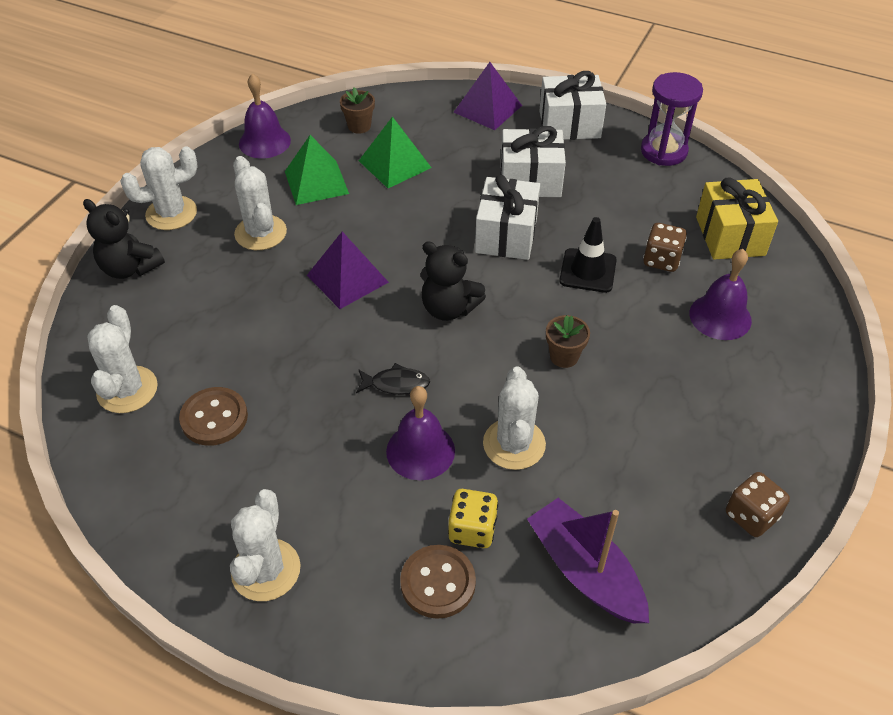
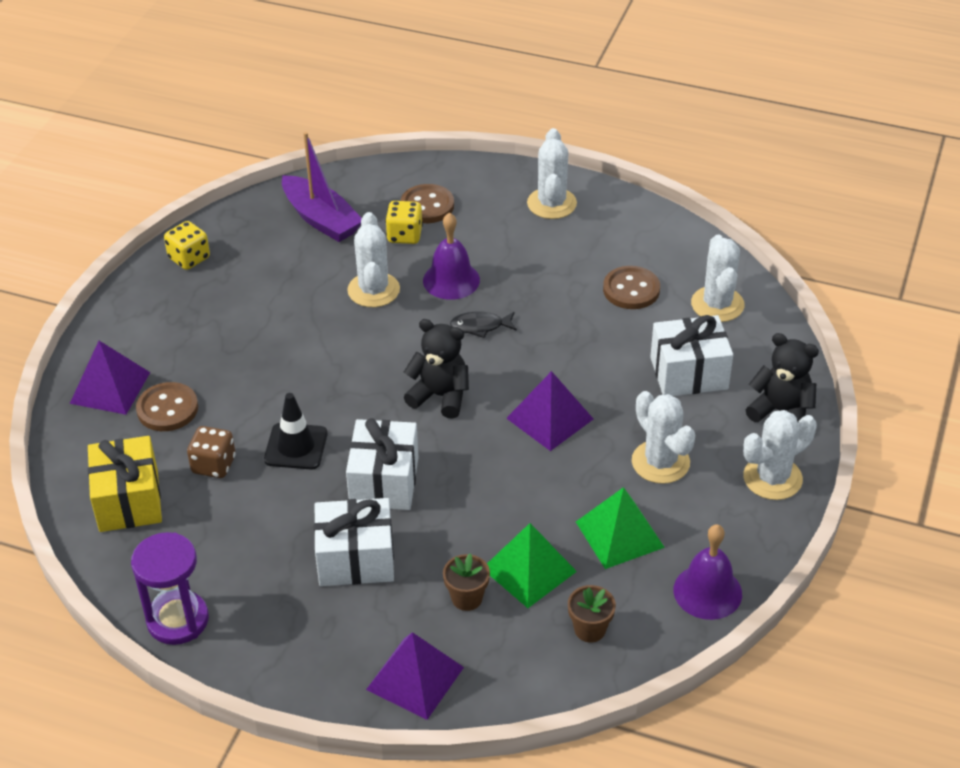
camera: 175 degrees right, 5 degrees down
(564, 356) = (327, 360): brown flower pot -> brown flower pot (467, 598)
(569, 124) = (299, 657): white gift -> white gift (689, 373)
(720, 316) = (167, 409): purple bell -> brown button
(751, 516) = (189, 258): brown dice -> yellow dice
(787, 344) = (110, 388): none -> purple pyramid

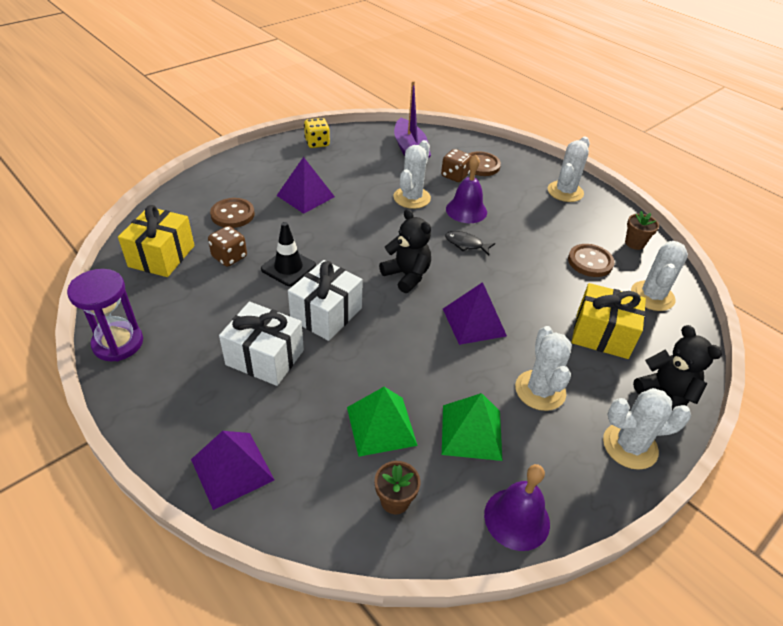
camera: 25 degrees right, 0 degrees up
(110, 388) = (212, 190): purple pyramid -> purple pyramid (305, 196)
(404, 235) = (455, 176): yellow dice -> brown dice
(467, 598) = (319, 425): brown flower pot -> brown flower pot (634, 243)
(689, 373) = (602, 334): white gift -> yellow gift

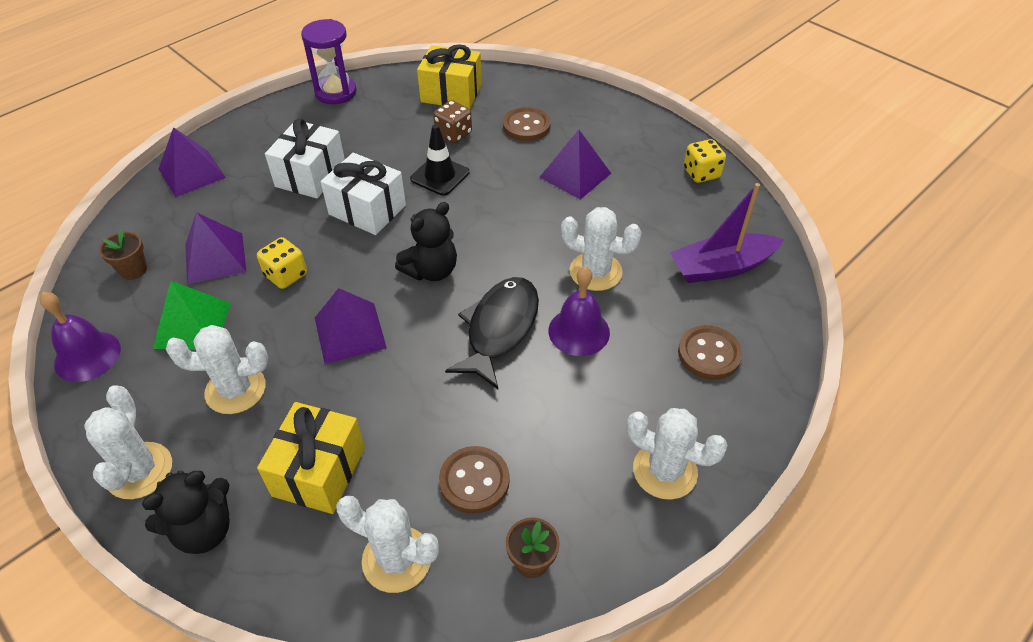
camera: 90 degrees right, 5 degrees up
(381, 426) = (215, 258): green pyramid -> purple pyramid
(408, 367) = (286, 275): none -> yellow dice
(455, 176) = (667, 320): brown dice -> none
(466, 244) = (499, 329): black fish -> black fish, size x1.99

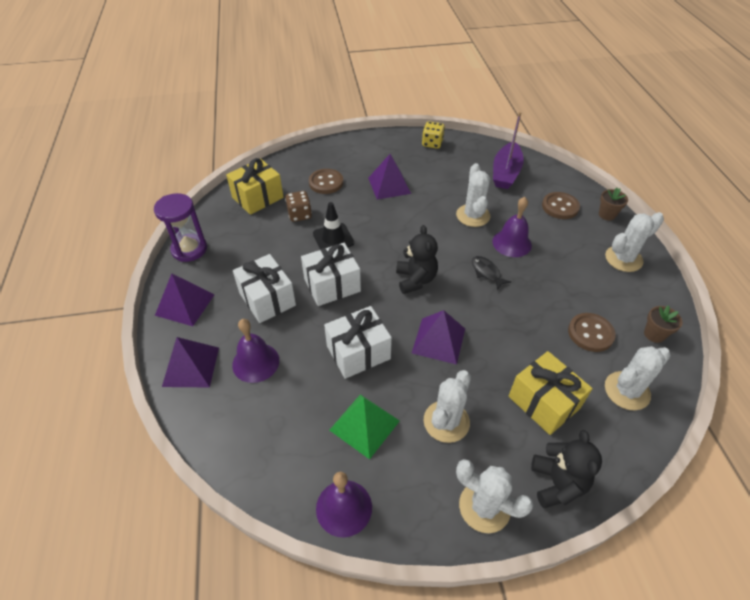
camera: 55 degrees left, 0 degrees up
(133, 270) = (271, 444): brown flower pot -> brown flower pot (607, 214)
(215, 258) = (304, 386): purple pyramid -> purple pyramid (185, 304)
(223, 210) = (255, 362): none -> purple bell
(286, 275) = (358, 352): yellow dice -> white gift
(499, 329) = (486, 272): black fish -> black fish, size x0.50
(595, 272) = (473, 215): white cactus -> white cactus turned 60 degrees counterclockwise

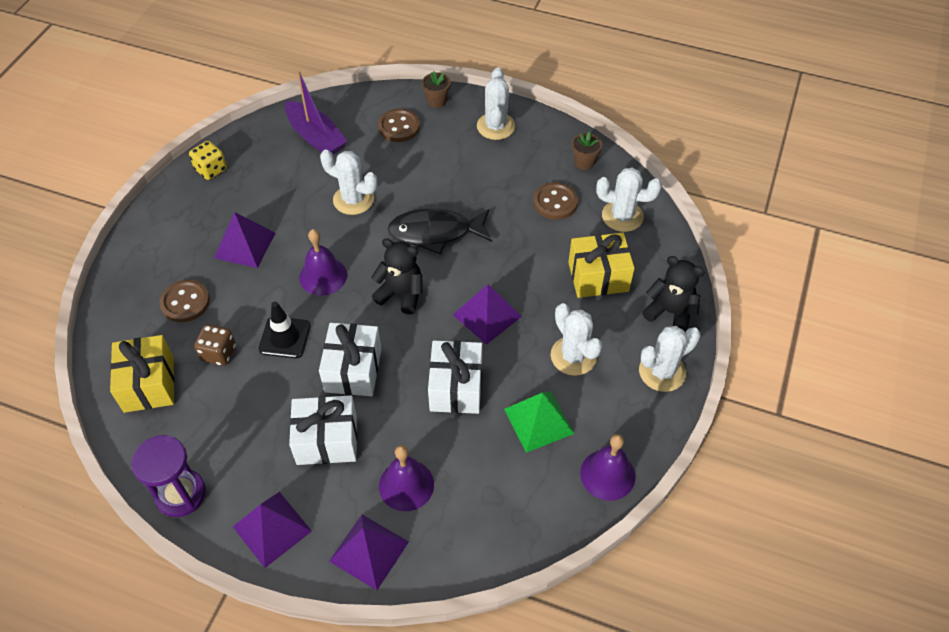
camera: 60 degrees left, 5 degrees up
(486, 272) = (435, 233): black fish -> black fish, size x1.99
(512, 243) = (414, 192): purple bell -> purple bell (323, 276)
(627, 391) = (622, 216): white cactus -> white cactus turned 75 degrees counterclockwise

